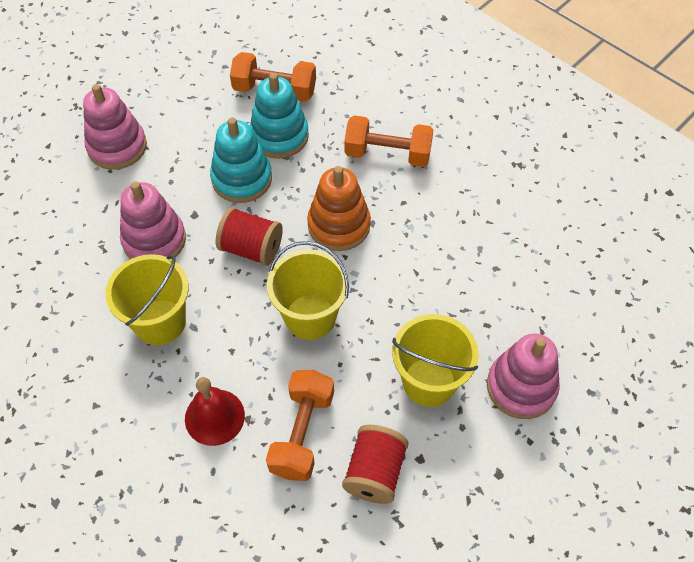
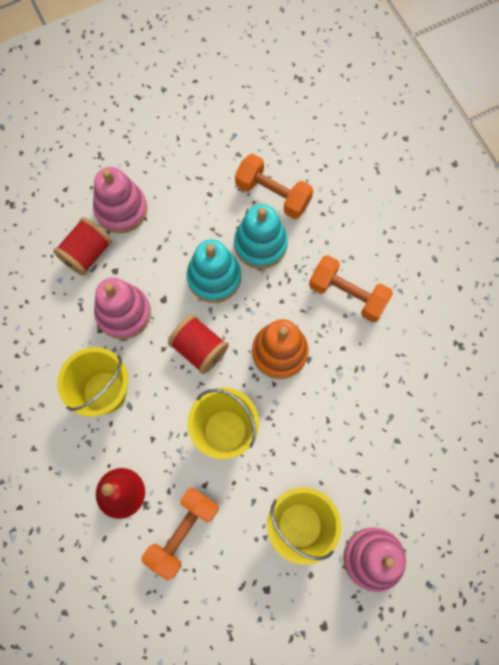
camera: 20 degrees right, 15 degrees up
(375, 472) = (227, 587): red spool -> red spool (87, 253)

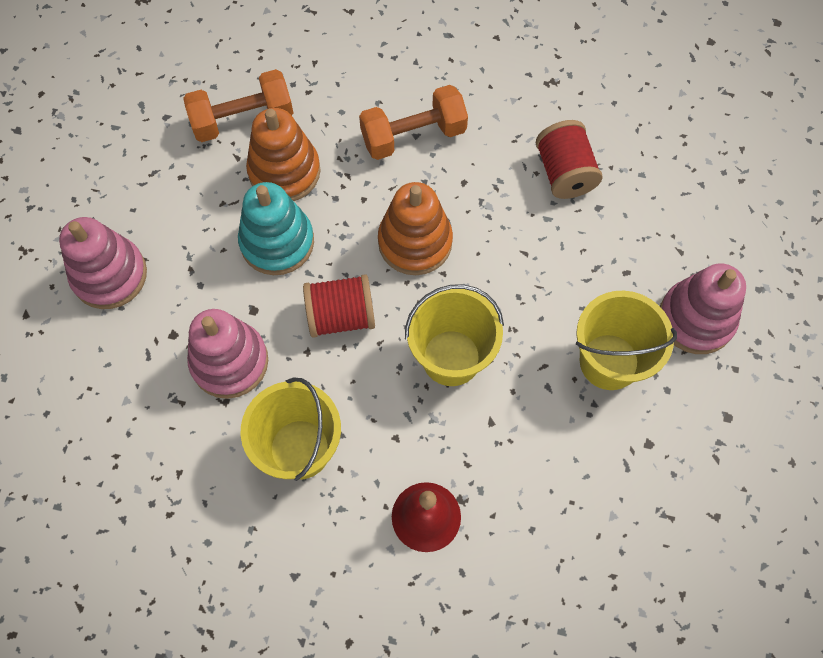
camera: 50 degrees left, 5 degrees down
(87, 253) = (124, 348): red spool -> red spool (564, 172)
(183, 533) = (523, 483): orange dumbbell -> none
(260, 244) = (284, 171): turquoise stacking toy -> orange stacking toy

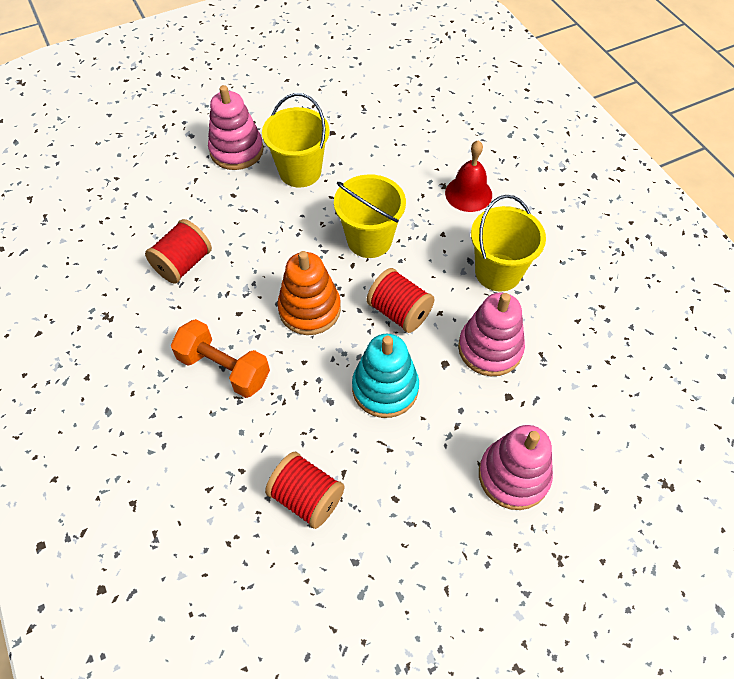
camera: 130 degrees left, 10 degrees down
(242, 119) = (307, 497): orange dumbbell -> red spool
(284, 171) = (326, 429): orange stacking toy -> none

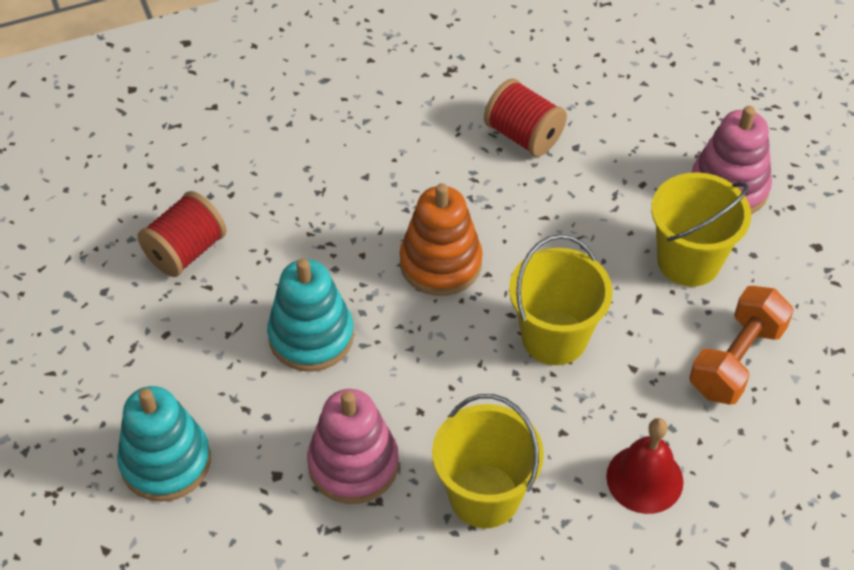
camera: 95 degrees right, 5 degrees down
(224, 368) = (363, 178): orange dumbbell -> orange dumbbell (736, 360)
(399, 312) = (425, 362): red spool -> none
(513, 476) = (166, 462): pink stacking toy -> turquoise stacking toy

